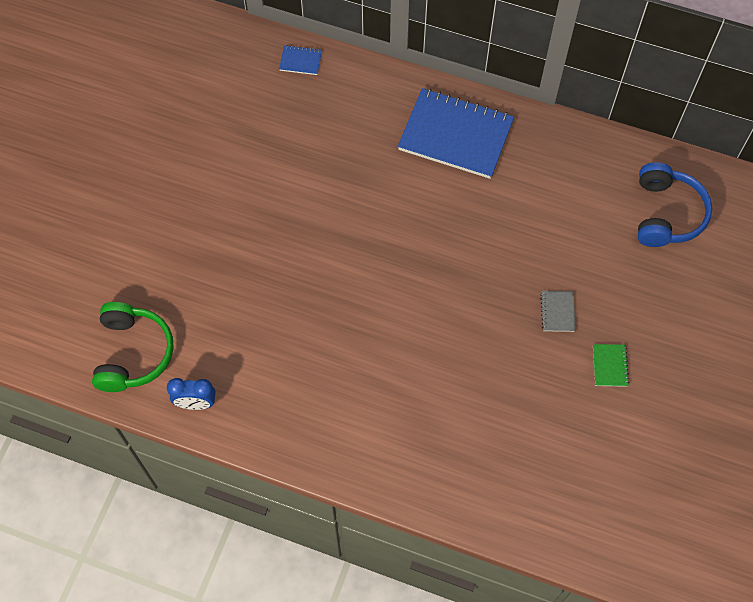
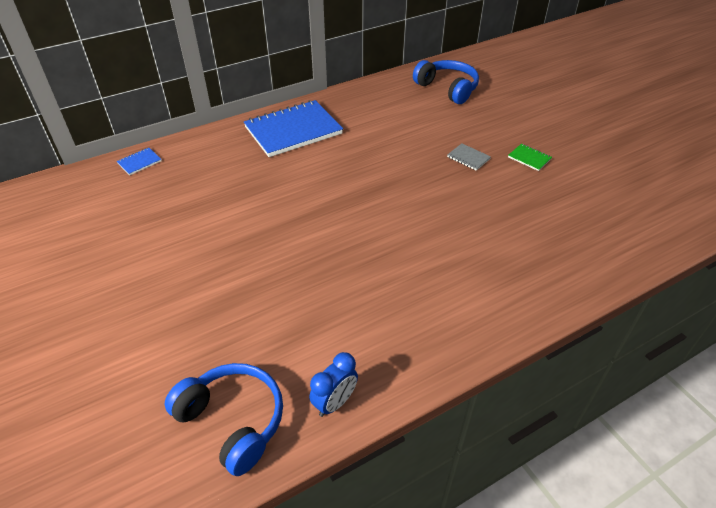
camera: 50 degrees left, 20 degrees down
(133, 353) = (232, 421): green headphones -> blue headphones

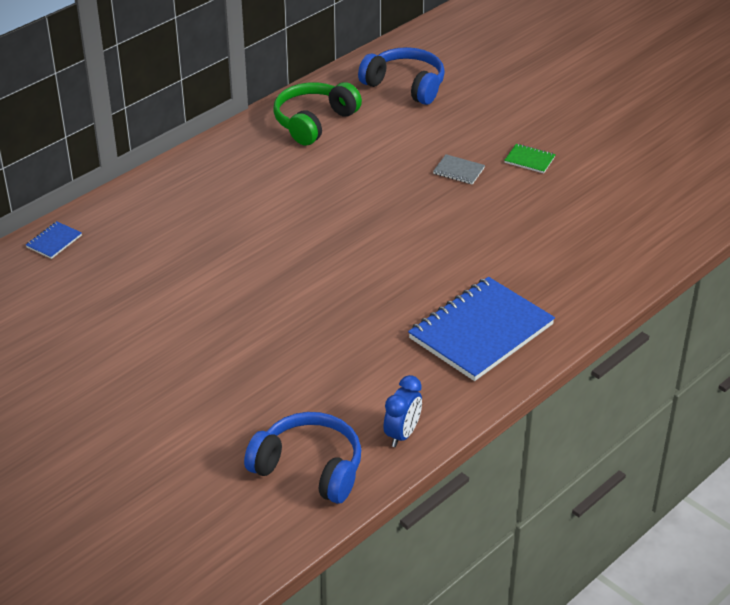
camera: 15 degrees left, 5 degrees down
(293, 130) = (230, 171): blue notebook -> blue notebook (481, 332)
(370, 104) = (314, 122): none -> green headphones

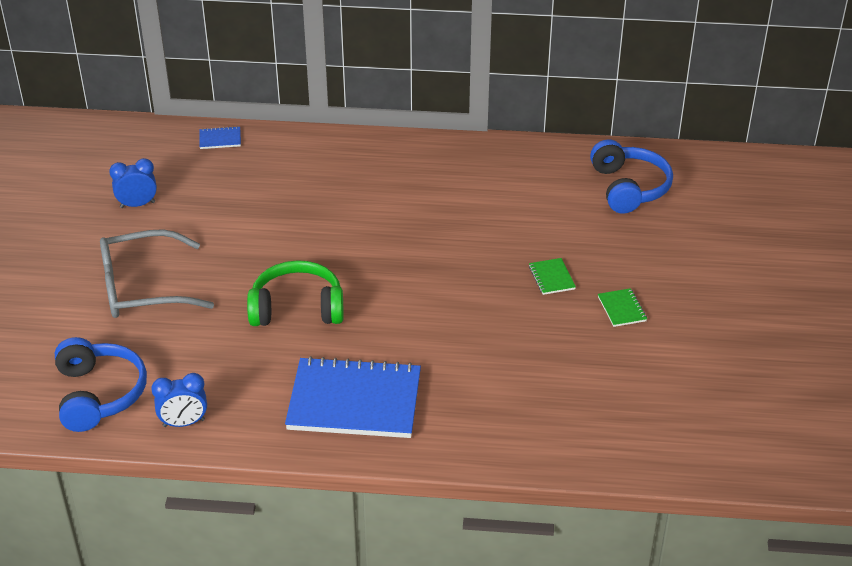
camera: 50 degrees right, 0 degrees up
(79, 331) = (137, 205): none -> blue clock
(201, 379) = (144, 288): none -> grey glasses
(314, 122) = (513, 170): green headphones -> green headphones (297, 308)
(458, 171) = (551, 278): grey notebook -> green notebook

